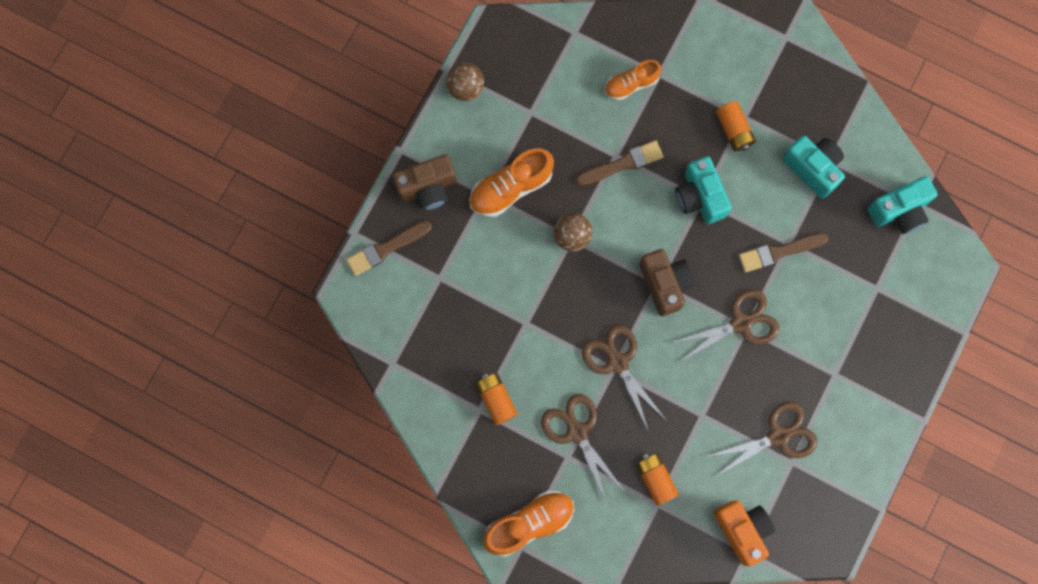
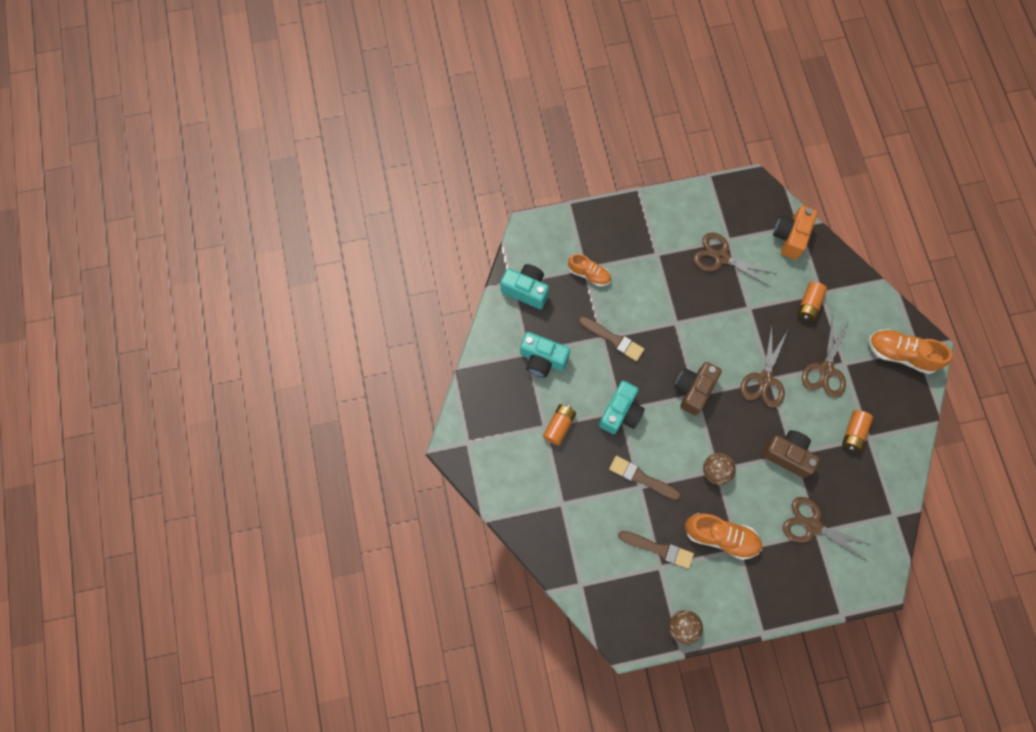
camera: 130 degrees left, 5 degrees down
(386, 248) = (832, 584): brown brush -> brown brush (658, 549)
(428, 188) = (770, 592): brown camera -> brown camera (787, 455)
(631, 84) = (584, 516): orange shoe -> orange shoe (589, 274)
(740, 323) = (676, 328): brown scissors -> brown scissors (812, 526)
(813, 168) = (542, 359): turquoise camera -> turquoise camera turned 75 degrees counterclockwise

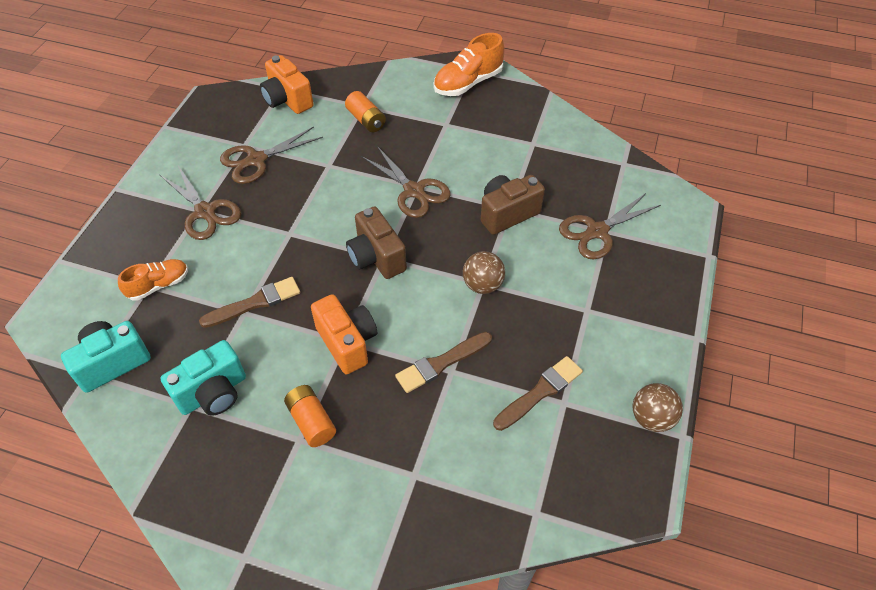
camera: 60 degrees left, 20 degrees down
(620, 413) = (347, 343): turquoise camera -> orange camera
(720, 536) = (561, 320): orange shoe -> none
(826, 369) = (441, 140): brown scissors -> brown scissors (205, 212)
(853, 432) = (520, 152): orange battery -> none

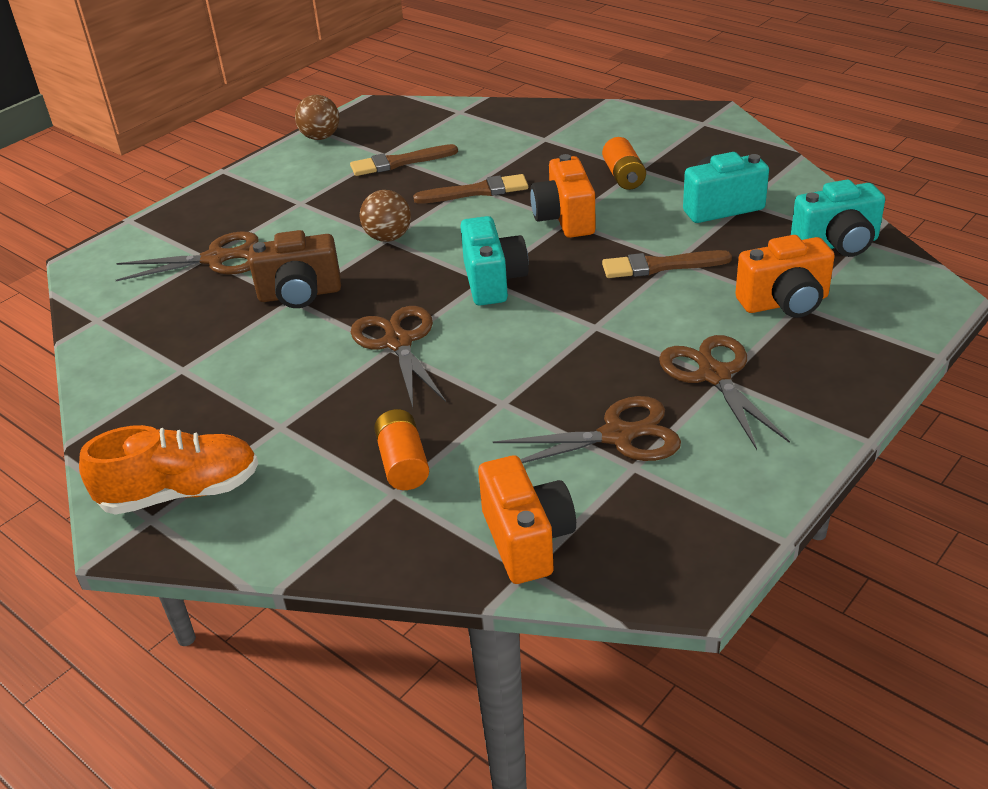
camera: 155 degrees left, 15 degrees down
(158, 285) = (784, 303): orange shoe -> orange camera
(376, 257) = (493, 281): brown camera -> turquoise camera

